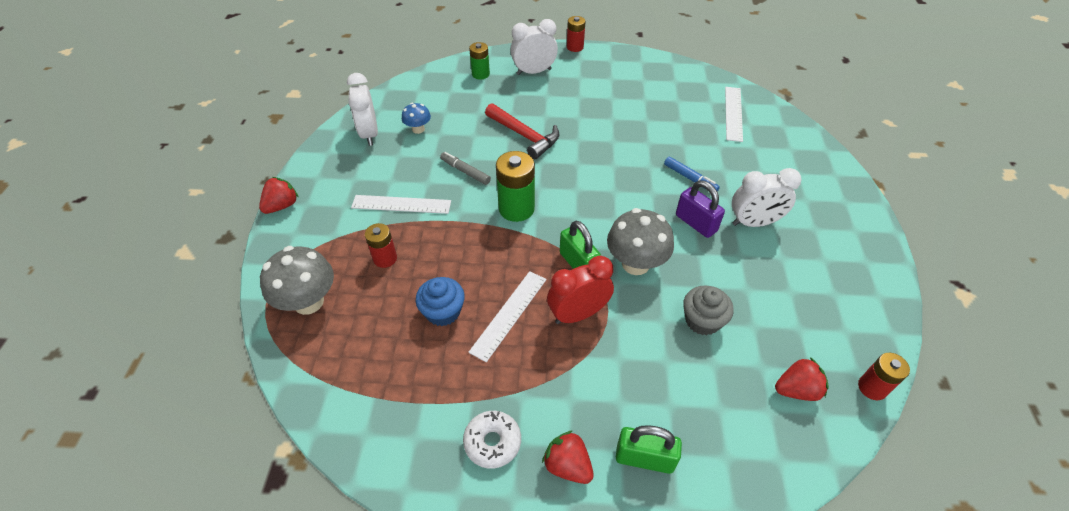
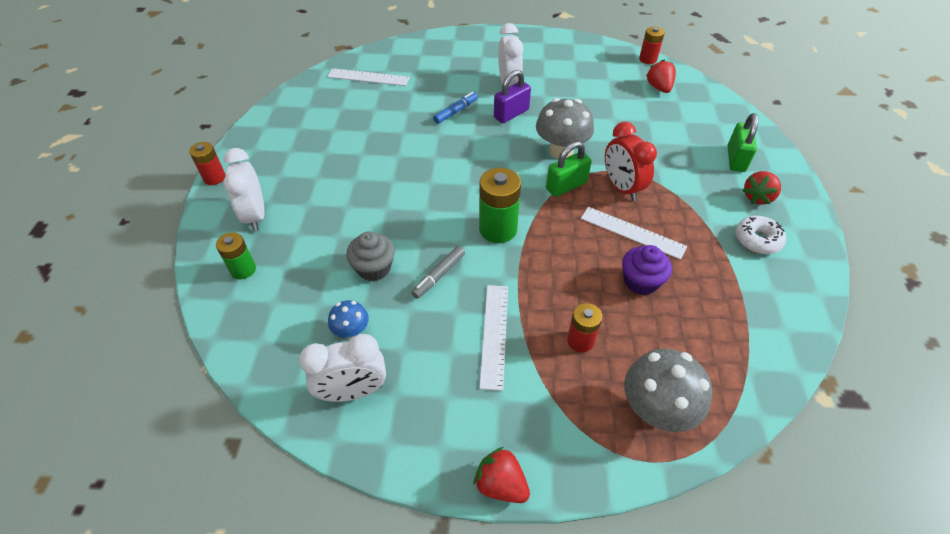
camera: 90 degrees left, 0 degrees up
(443, 312) = (640, 281): blue cupcake -> purple cupcake
(525, 136) = (381, 223): red hammer -> none
(702, 321) = (612, 121): grey cupcake -> grey cupcake (374, 268)

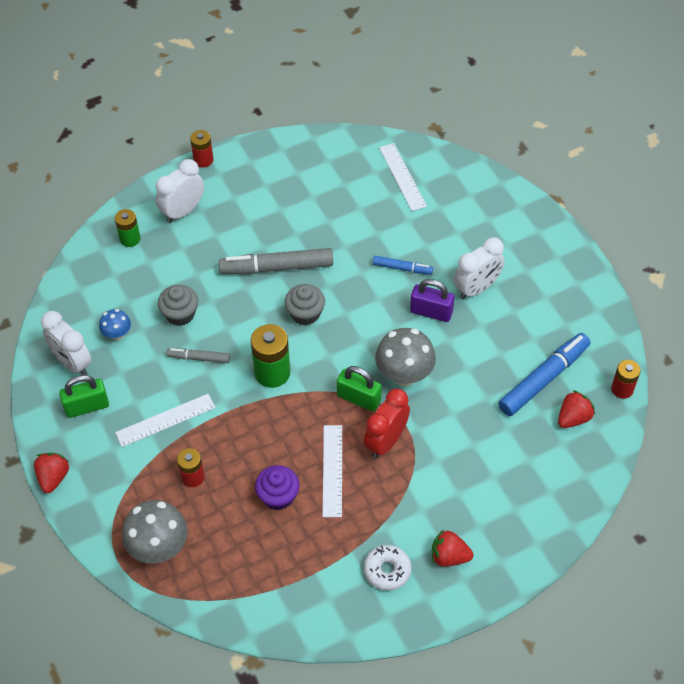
camera: 60 degrees right, 5 degrees up
(385, 179) = (277, 267): none -> grey marker
(451, 182) = (305, 313): none -> grey cupcake
(615, 87) = (544, 379): none -> blue marker
(736, 159) = (497, 523): green padlock -> green padlock (87, 406)

